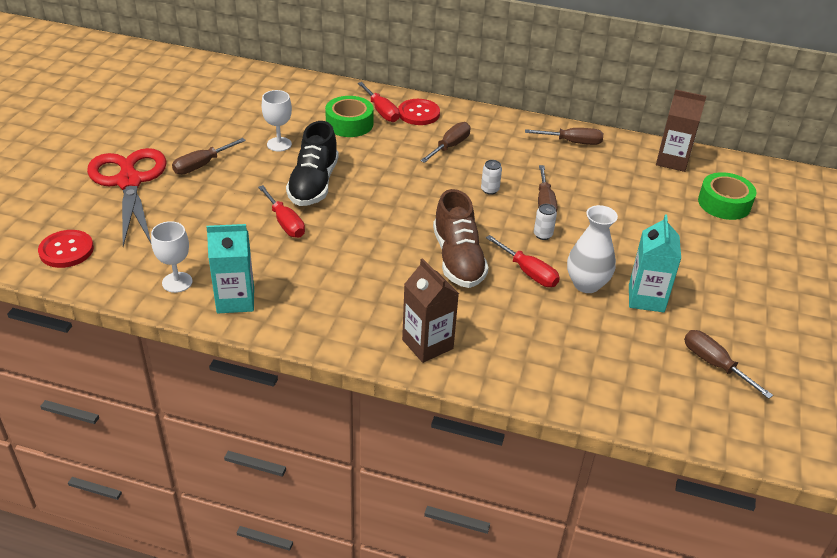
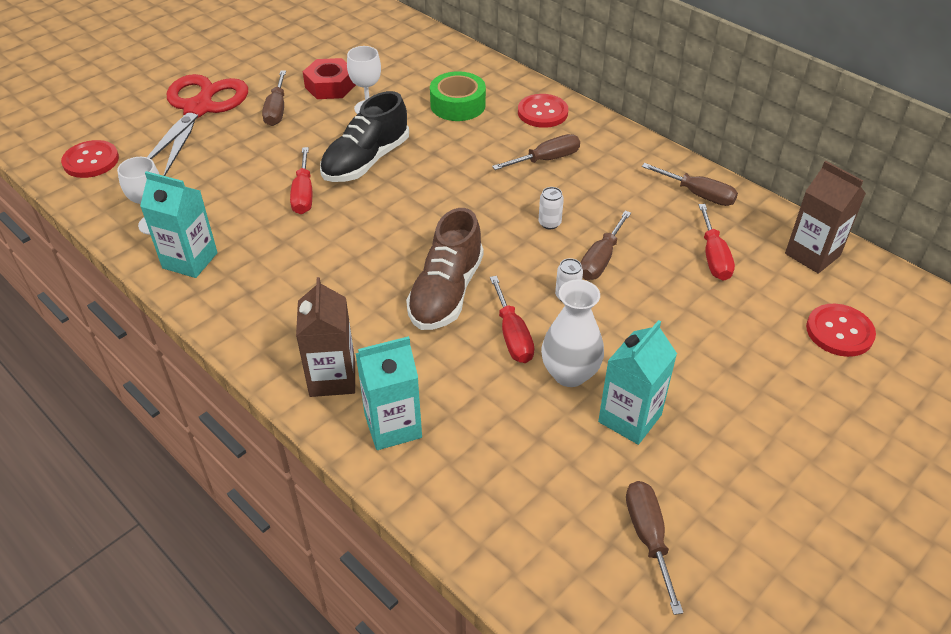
camera: 30 degrees right, 5 degrees up
(202, 165) = (276, 110): brown screwdriver -> brown screwdriver turned 75 degrees counterclockwise
(231, 135) = (330, 86): none -> red nut
(381, 111) = (503, 100): red screwdriver -> red screwdriver (713, 257)
(499, 360) = (393, 426): none -> turquoise carton
(724, 203) = (839, 332): green tape -> red button

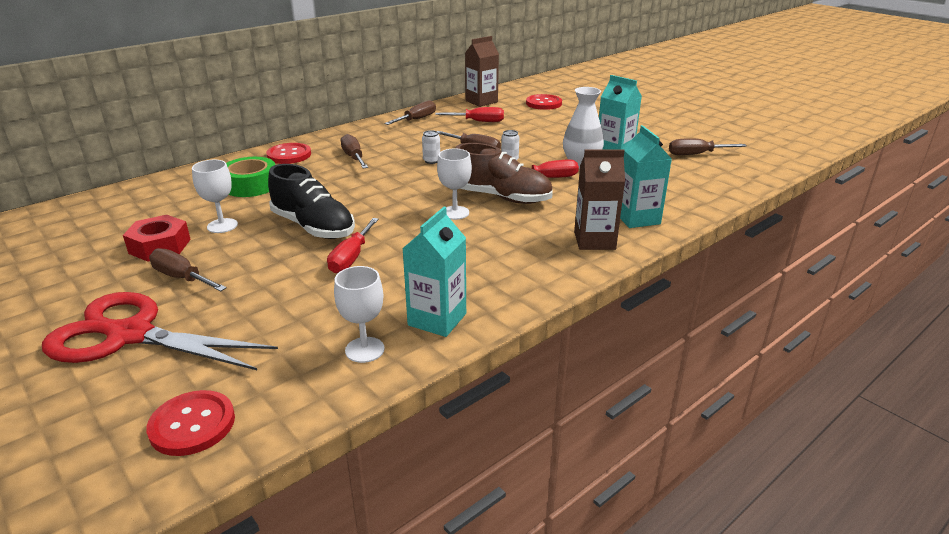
camera: 85 degrees left, 15 degrees down
(276, 110) = (182, 278): brown screwdriver -> brown screwdriver turned 150 degrees counterclockwise
(303, 194) = (351, 258): red screwdriver -> red screwdriver turned 105 degrees clockwise
(402, 255) = (455, 213): none -> white goblet

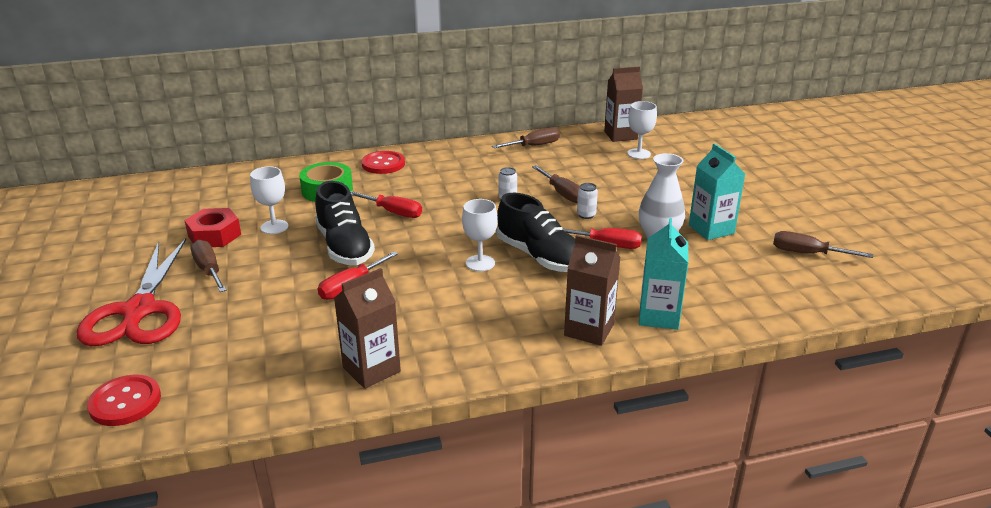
camera: 25 degrees right, 0 degrees up
(130, 335) = (138, 311): red scissors -> red scissors turned 135 degrees counterclockwise
(354, 157) = (438, 179): brown screwdriver -> none
(364, 350) = (291, 379): white goblet -> white goblet (638, 154)
(437, 319) = (371, 369): turquoise carton -> brown carton
(478, 121) = (595, 160): red screwdriver -> red screwdriver (393, 212)
(501, 197) = (540, 257): brown shoe -> black shoe
(543, 103) = (687, 150): red button -> none

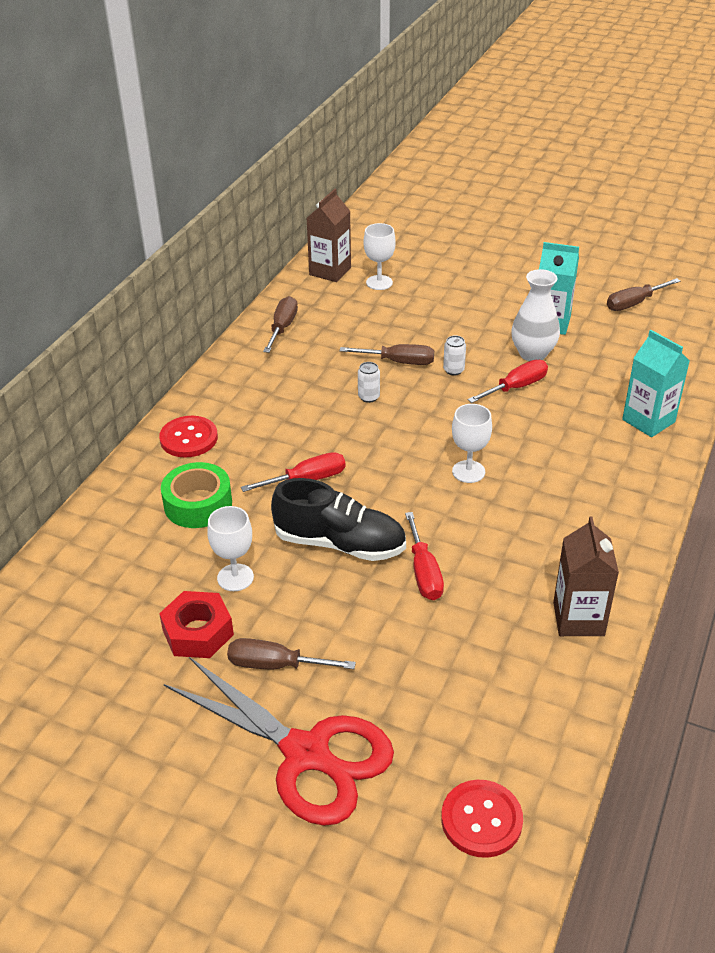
camera: 50 degrees left, 10 degrees up
(540, 257) = (495, 432): black shoe -> none
(589, 330) = (633, 466): brown carton -> none

